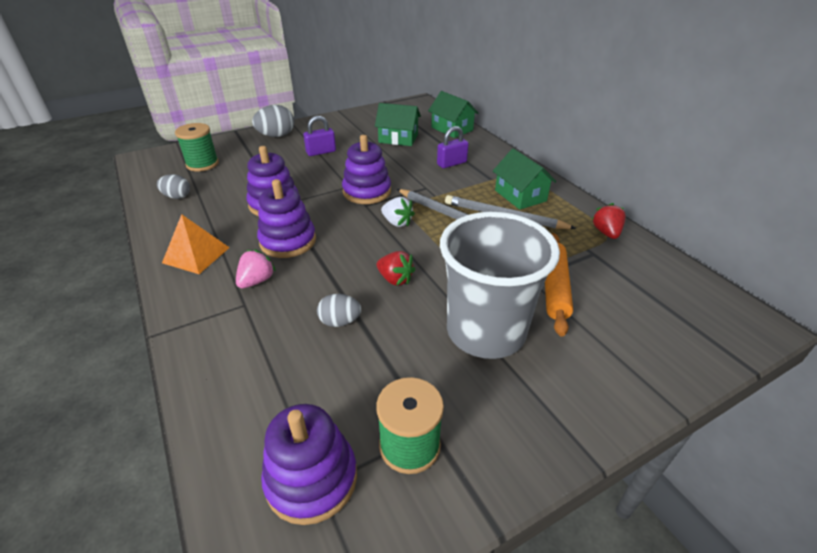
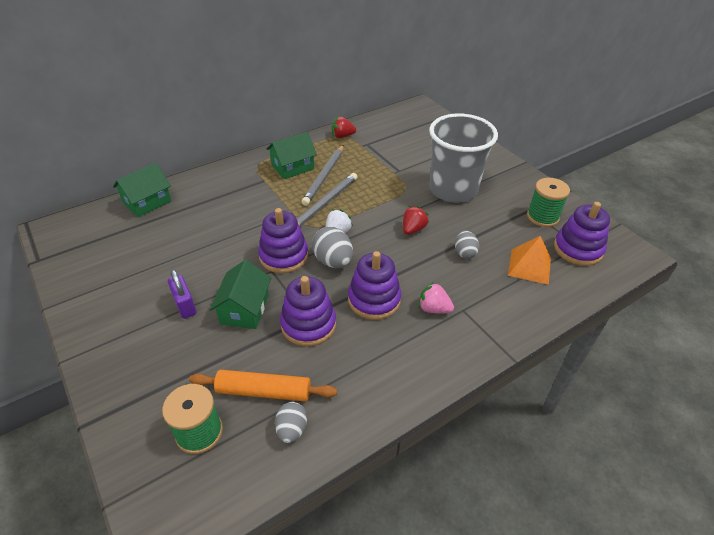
camera: 95 degrees left, 5 degrees up
(196, 255) = (406, 365): orange pyramid -> orange pyramid (529, 266)
(276, 136) = (120, 363): grey egg -> grey egg (333, 261)
(398, 138) = (162, 242): green house -> green house (244, 309)
(451, 163) = (230, 202): purple padlock -> none
(554, 287) = (405, 162): orange rolling pin -> orange rolling pin (264, 391)

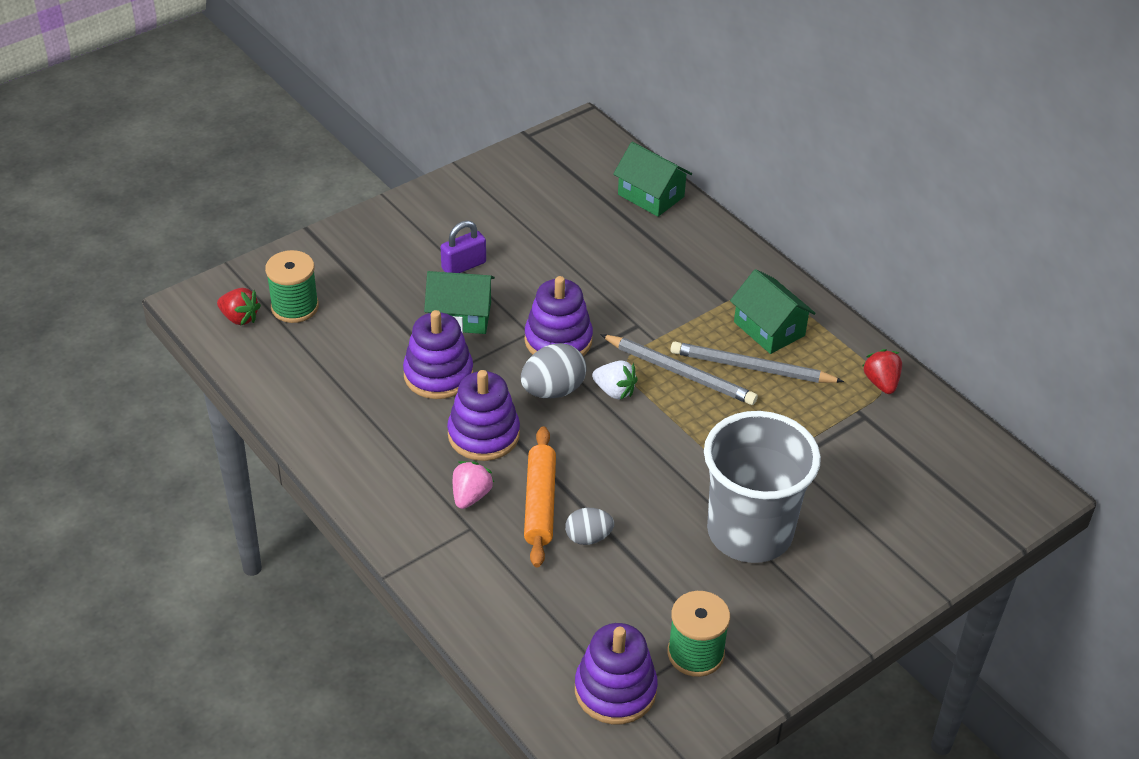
camera: 85 degrees right, 0 degrees up
(264, 391) = (342, 347): orange rolling pin -> orange rolling pin (540, 503)
(292, 429) = (294, 374): grey egg -> none
(413, 229) = (635, 477): red strawberry -> red strawberry (240, 318)
(529, 266) = (566, 616): orange pyramid -> none

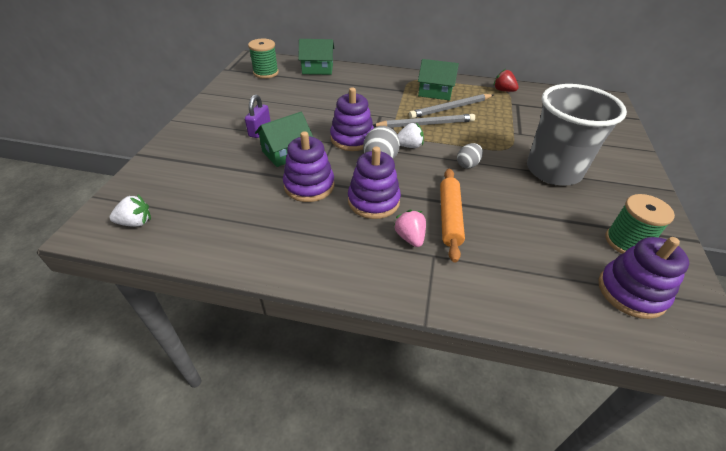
camera: 40 degrees left, 0 degrees up
(240, 318) = (136, 222): red strawberry -> white strawberry
(295, 307) = (173, 197): green spool -> green spool (266, 73)
(540, 503) = (449, 217): orange rolling pin -> orange rolling pin turned 45 degrees clockwise
(588, 537) = (496, 219): grey egg -> grey egg (467, 164)

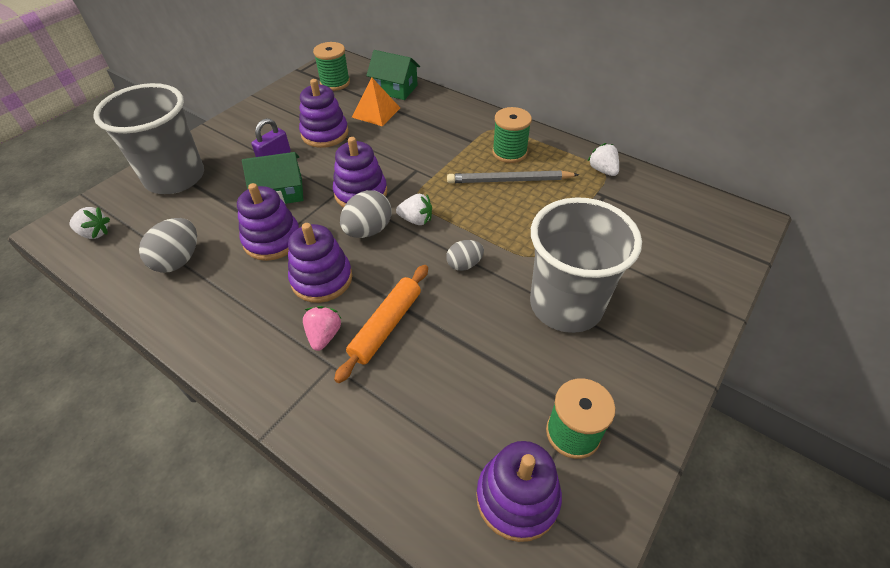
camera: 25 degrees right, 5 degrees up
(181, 163) = (175, 178): none -> grey cup
(238, 221) = (178, 260): none -> grey egg
(288, 107) = (325, 134): none -> purple stacking toy
(316, 86) = (376, 112): none -> orange pyramid
(425, 124) = (459, 195): grey pencil -> none
(435, 92) = (509, 152): green house -> green spool
(503, 90) = (602, 170): red strawberry -> white strawberry

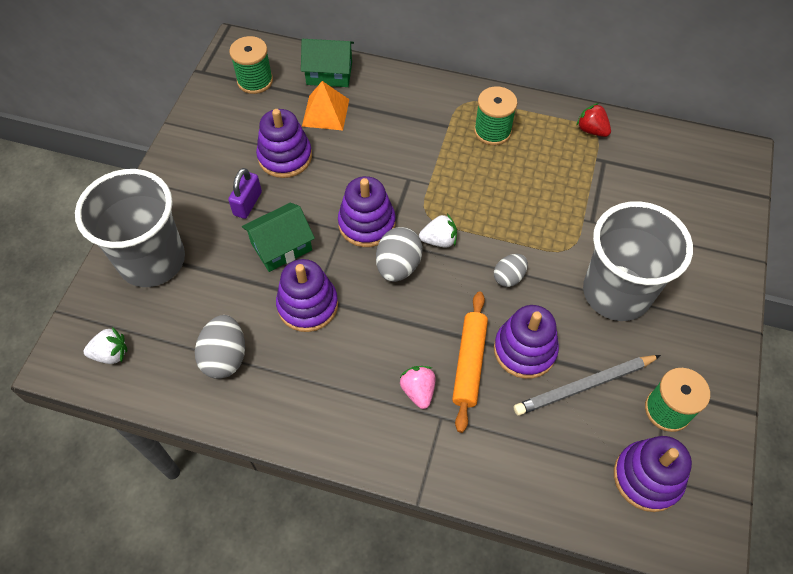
camera: 20 degrees left, 10 degrees up
(321, 279) = (383, 334): purple stacking toy -> purple stacking toy (524, 350)
(509, 180) = (508, 167): grey pencil -> grey pencil (584, 386)
(602, 170) = (591, 130): white strawberry -> red strawberry

